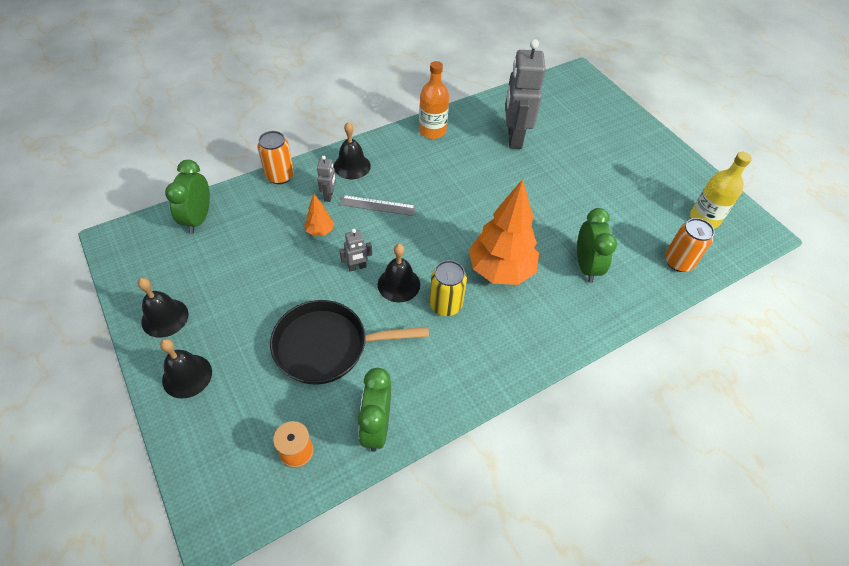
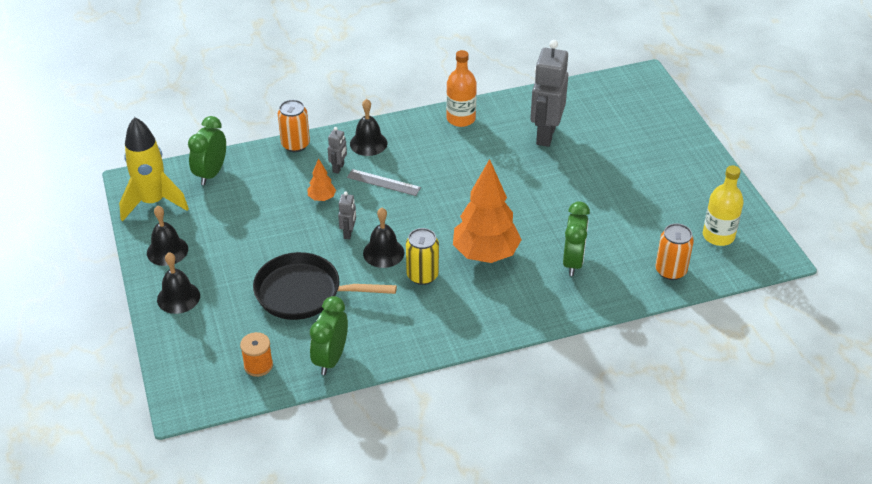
camera: 15 degrees right, 10 degrees down
(140, 261) = (153, 202): none -> yellow rocket
(357, 267) = (348, 233): grey robot -> grey robot turned 75 degrees counterclockwise

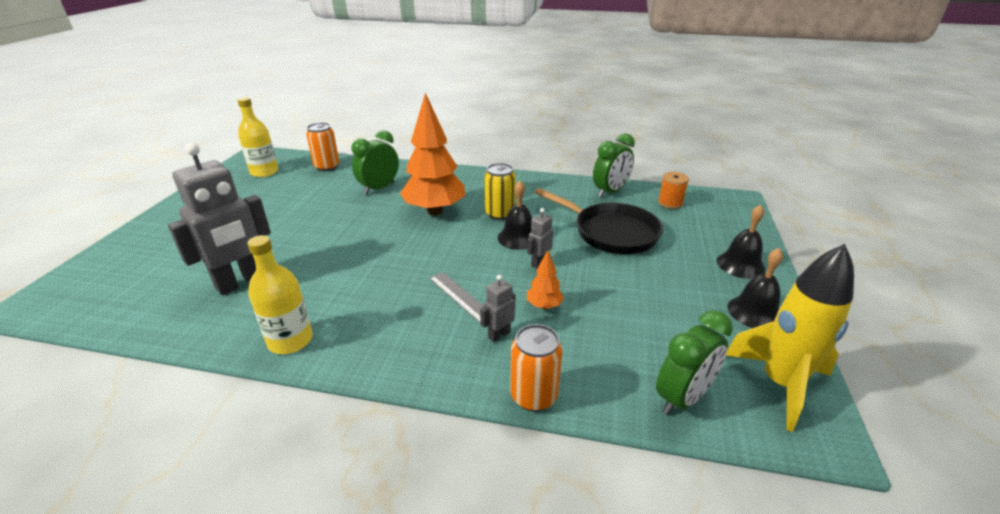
camera: 150 degrees left, 10 degrees down
(368, 143) = (434, 354): black bell -> none
(461, 119) = (290, 340): orange bottle -> yellow bottle

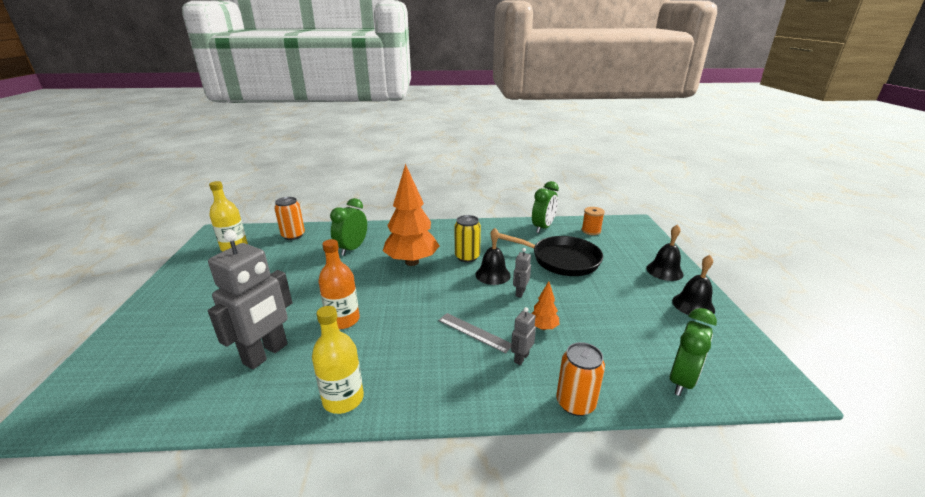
camera: 15 degrees left, 5 degrees down
(331, 261) = (343, 320): none -> orange bottle
(779, 384) = (738, 355): yellow rocket -> none

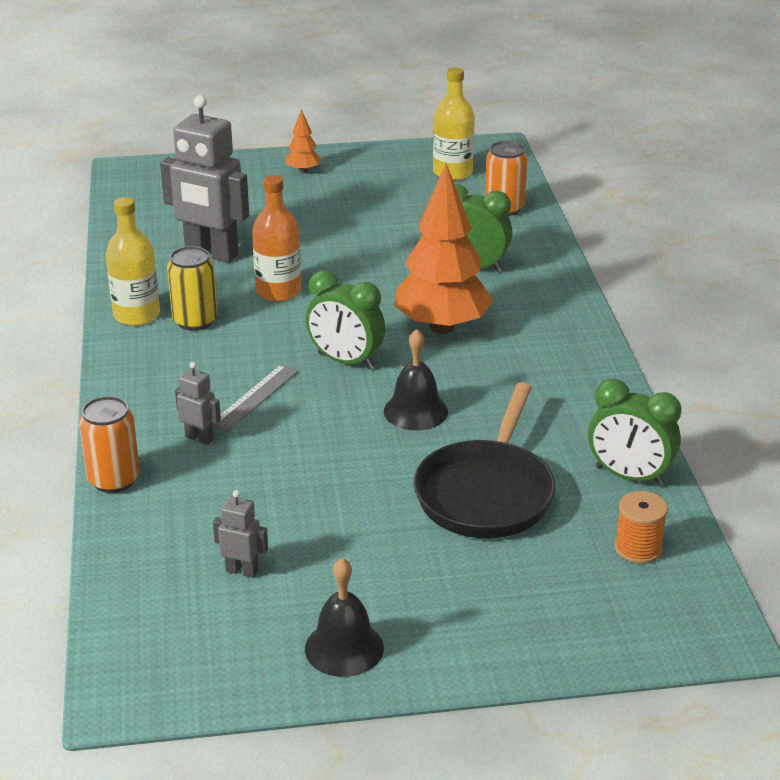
camera: 85 degrees right, 5 degrees up
(467, 257) = (472, 382): yellow can -> yellow can (195, 321)
(520, 293) = (362, 440): grey robot -> grey robot (242, 570)
(543, 327) = (268, 460): orange tree -> orange tree (303, 171)
(664, 271) = (470, 635): black bell -> none
(682, 380) = (147, 585): green clock -> green clock (345, 361)

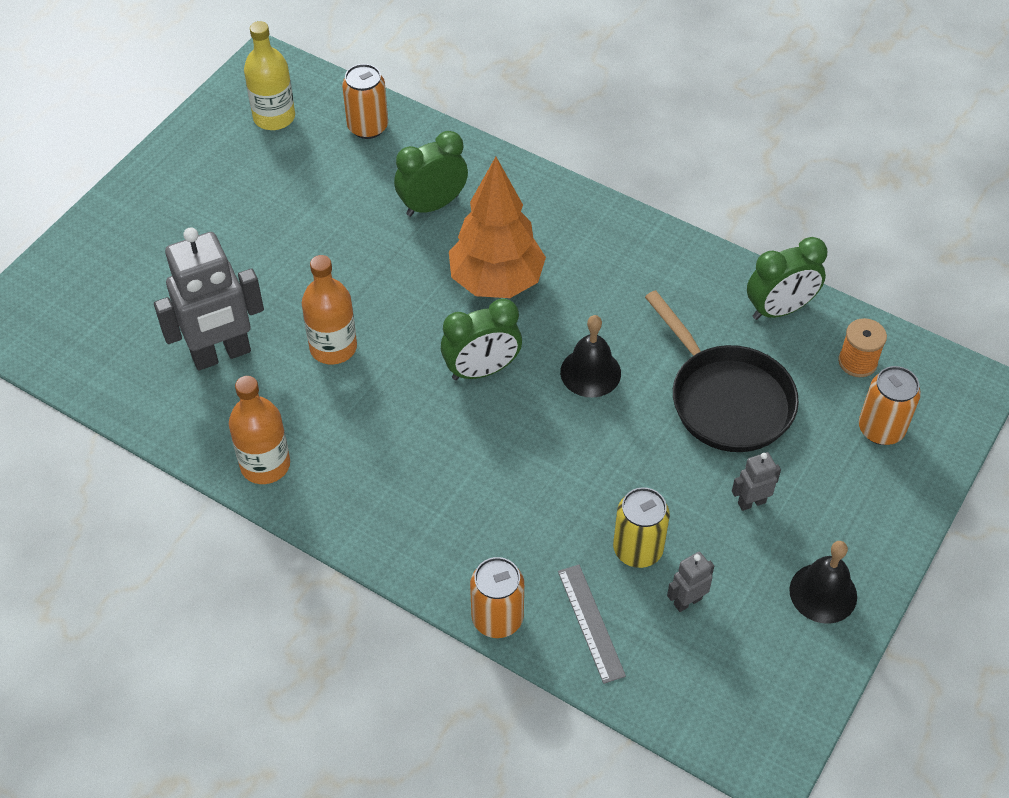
camera: 50 degrees left, 20 degrees up
(136, 315) = (265, 465): yellow bottle -> orange bottle
(195, 321) = (318, 430): yellow can -> yellow can (638, 549)
(199, 438) = (494, 528): grey robot -> grey robot (751, 502)
(255, 397) = (474, 459): grey ruler -> grey ruler (591, 623)
(303, 171) = (152, 206): orange tree -> none
(580, 599) = (881, 429): none -> orange can

